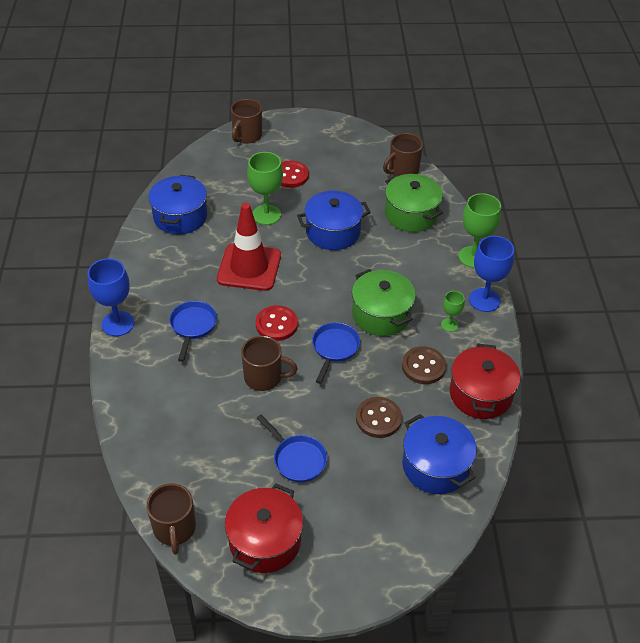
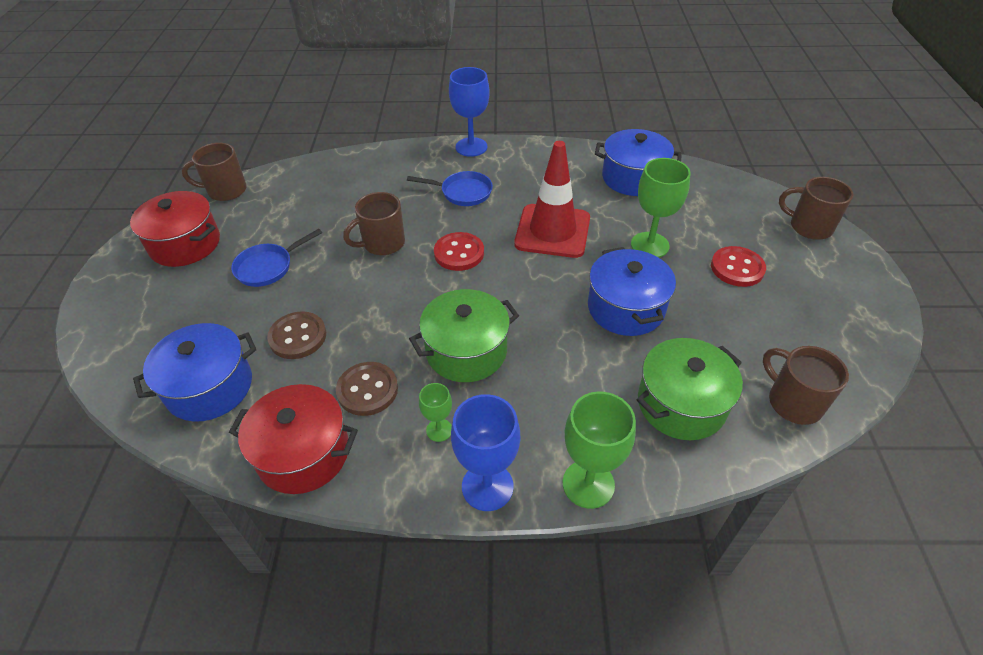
camera: 95 degrees right, 0 degrees up
(264, 377) = (382, 243): brown mug -> brown mug turned 45 degrees clockwise
(334, 348) = (414, 301): blue pan -> none

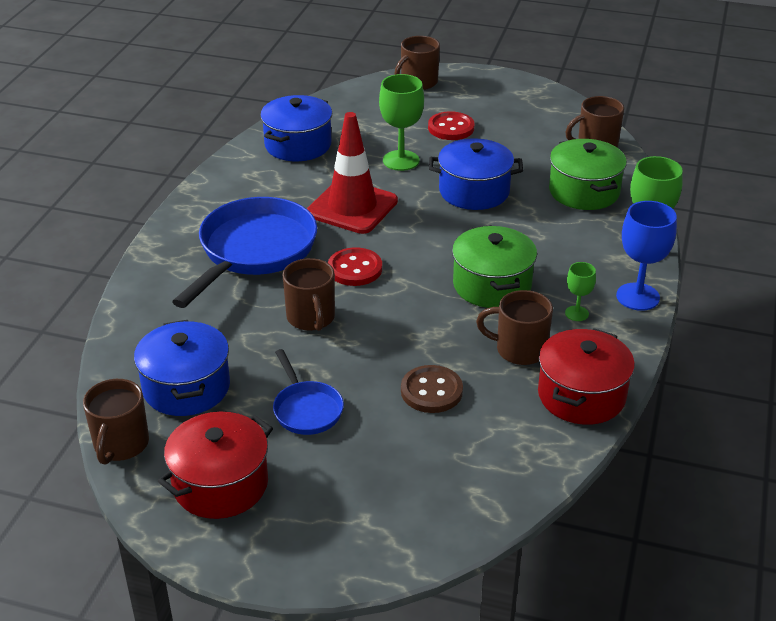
camera: 75 degrees left, 10 degrees down
(209, 387) = (480, 459): blue pot -> blue pot (186, 387)
(367, 390) = (519, 350): brown button -> brown mug
(463, 192) = (254, 251): blue pan -> blue pan, size x1.97
(471, 147) = (170, 231): blue goblet -> none

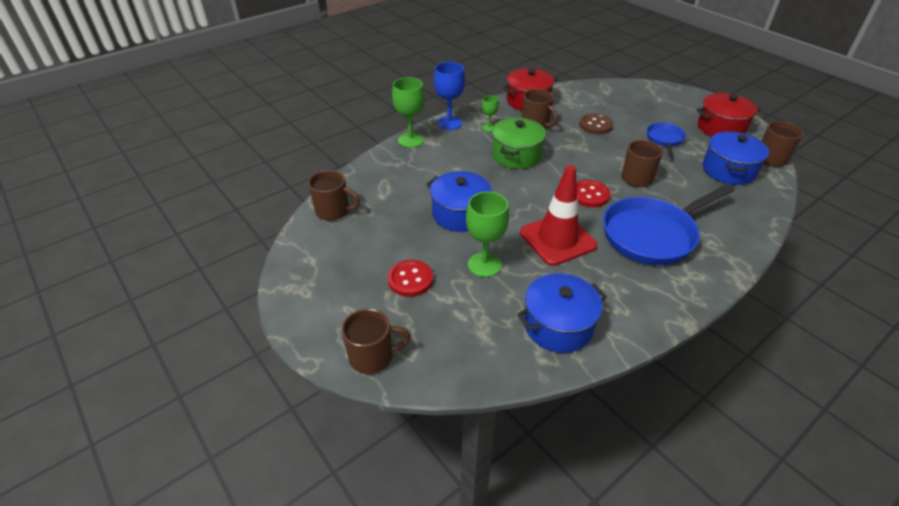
camera: 145 degrees left, 5 degrees up
(584, 191) = (392, 183): green pot -> none

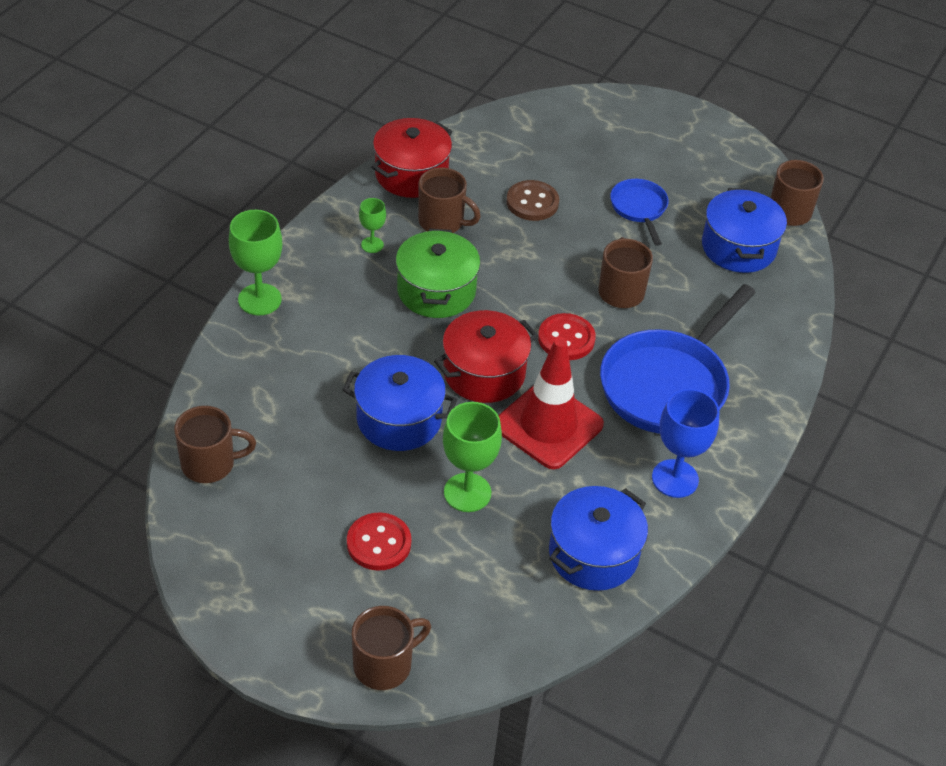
camera: 25 degrees left, 5 degrees up
(449, 123) = (305, 249): blue goblet -> blue goblet (675, 478)
(721, 128) = (712, 167): red pot -> red pot (484, 373)

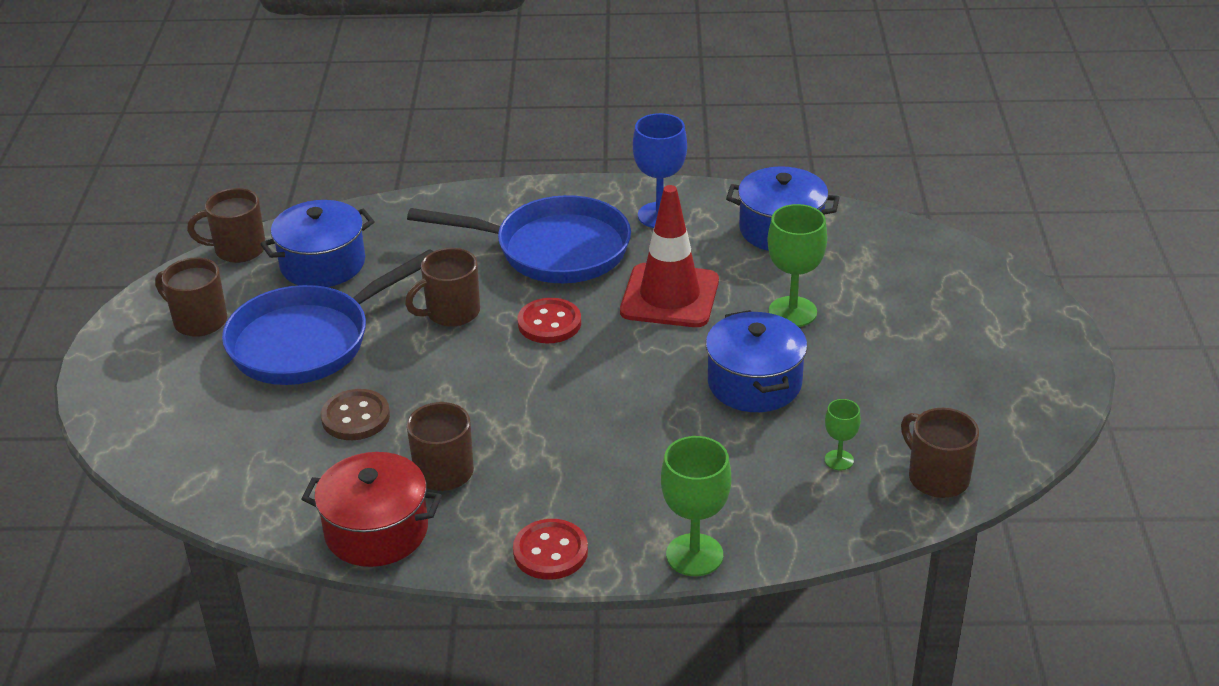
camera: 115 degrees left, 10 degrees down
(372, 245) = (529, 508): green goblet -> green goblet (839, 460)
(379, 543) = (898, 337): red button -> red button (550, 552)
(384, 665) = (1000, 288): brown mug -> brown mug (199, 321)
(436, 291) = (559, 430): green pot -> none
(484, 373) = (643, 355): red pot -> none
(639, 208) = (308, 341): blue pan -> blue pan, size x1.97

